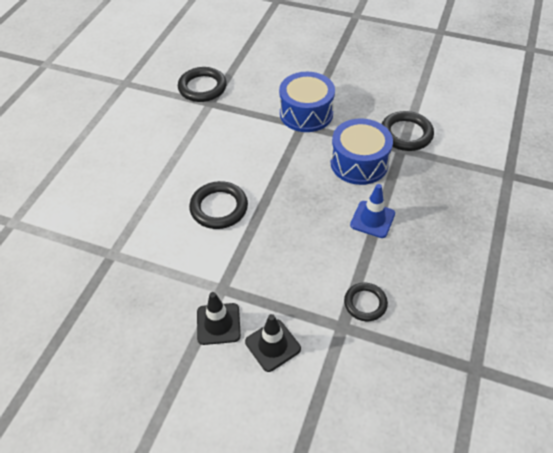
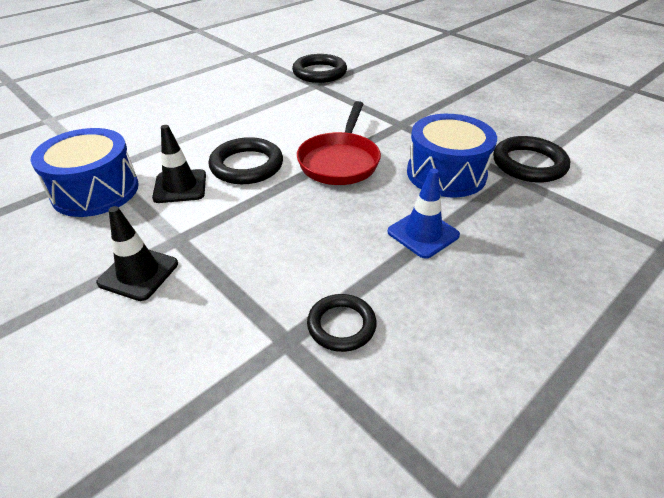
camera: 25 degrees right, 10 degrees down
(273, 345) = (177, 324): black traffic cone -> black traffic cone (180, 186)
(282, 178) = (340, 161): none -> red pan
(306, 113) = (414, 116): blue drum -> blue drum (95, 191)

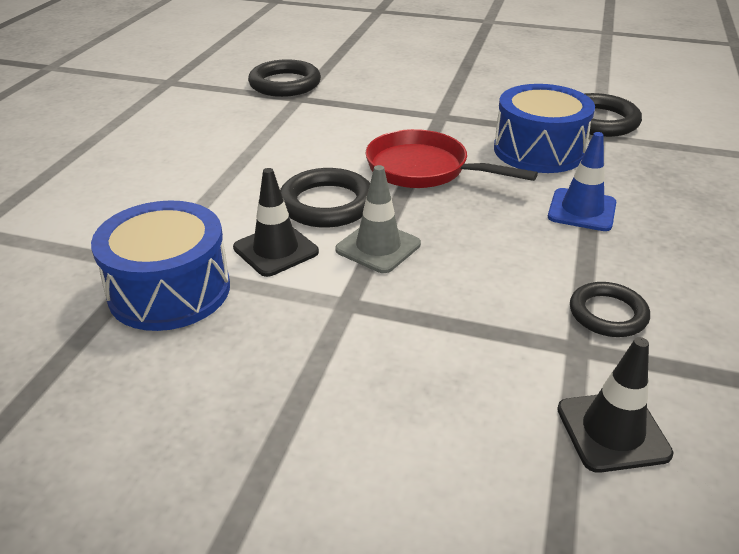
camera: 30 degrees left, 5 degrees down
(138, 273) = (347, 352): black traffic cone -> black traffic cone (612, 431)
(242, 208) = (378, 247): none -> grey traffic cone
(340, 161) = (423, 169): red pan -> red pan turned 135 degrees clockwise

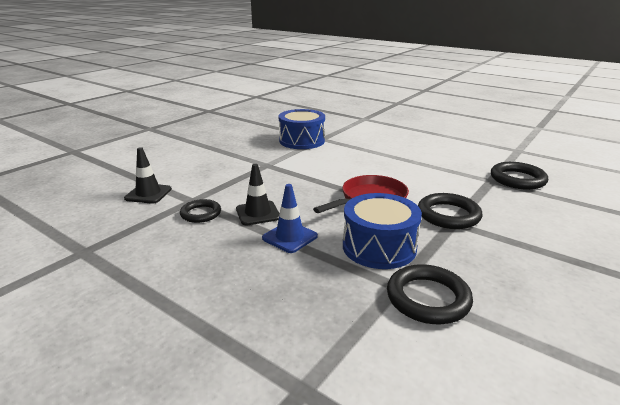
camera: 110 degrees right, 10 degrees down
(276, 250) = (314, 157): black traffic cone -> black traffic cone (258, 213)
(327, 204) = (346, 171): black ring -> black ring (448, 215)
(378, 247) = (300, 176): grey traffic cone -> none

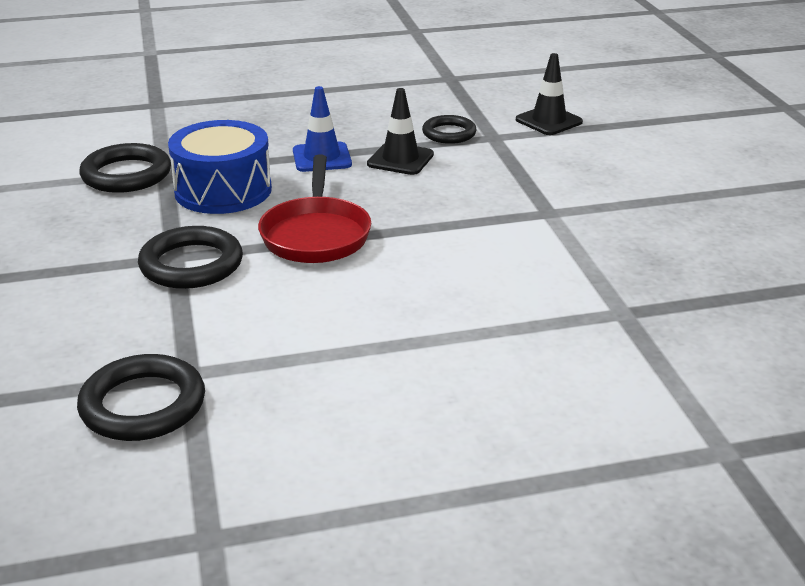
camera: 130 degrees right, 5 degrees up
(302, 141) = (634, 286): blue drum -> none

